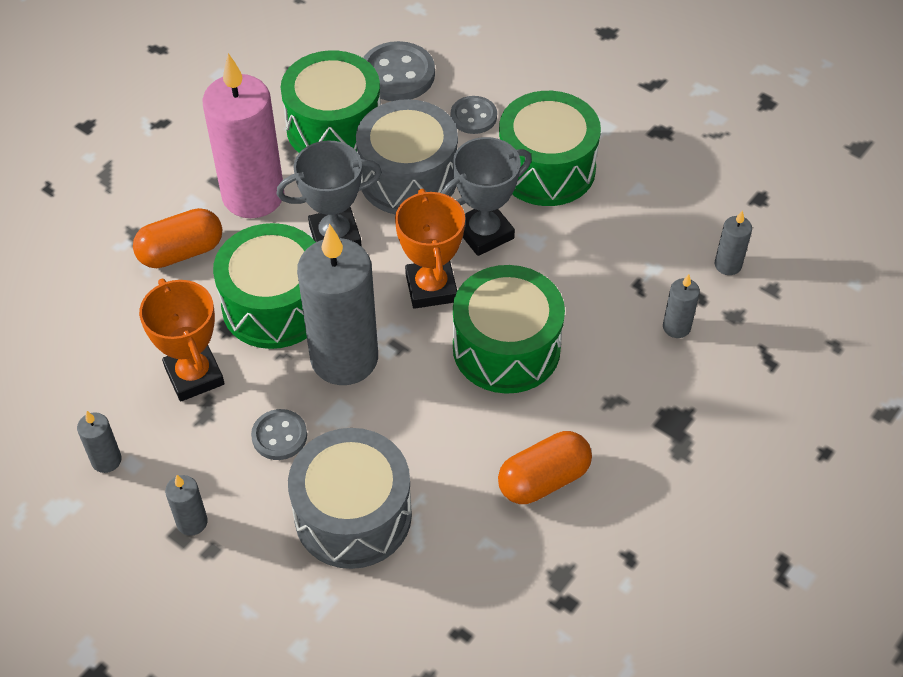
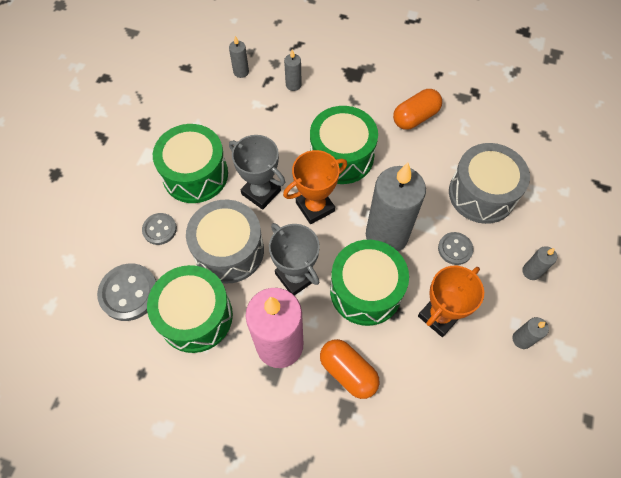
camera: 110 degrees left, 10 degrees up
(543, 479) = (415, 117): orange capsule -> orange capsule turned 75 degrees counterclockwise

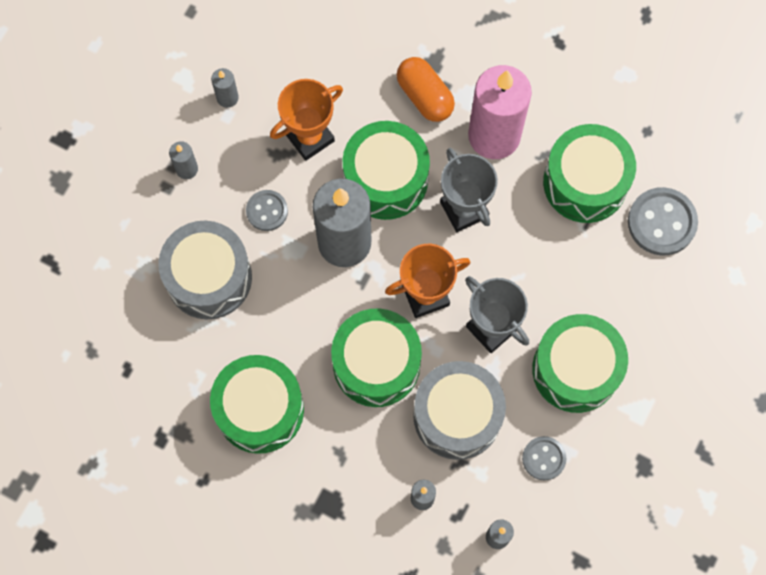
camera: 170 degrees left, 10 degrees up
(159, 229) = (624, 297): grey button -> grey button (544, 458)
(229, 250) = (540, 255): grey drum -> grey drum (457, 415)
(415, 117) = (260, 409): orange capsule -> green drum

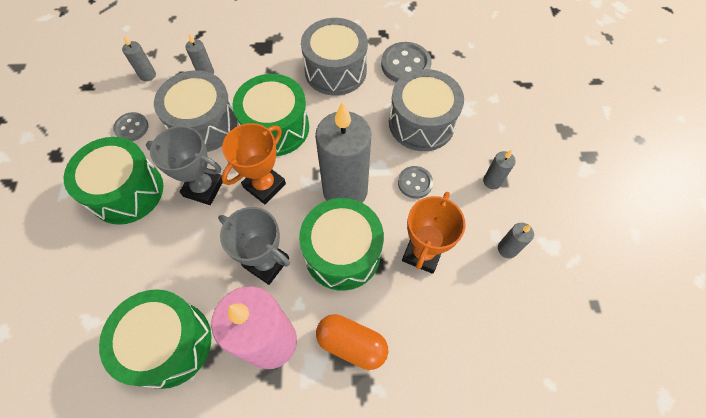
camera: 150 degrees right, 10 degrees down
(260, 409) = (335, 71): green drum -> grey drum
(661, 222) = (84, 344): grey button -> grey button (405, 65)

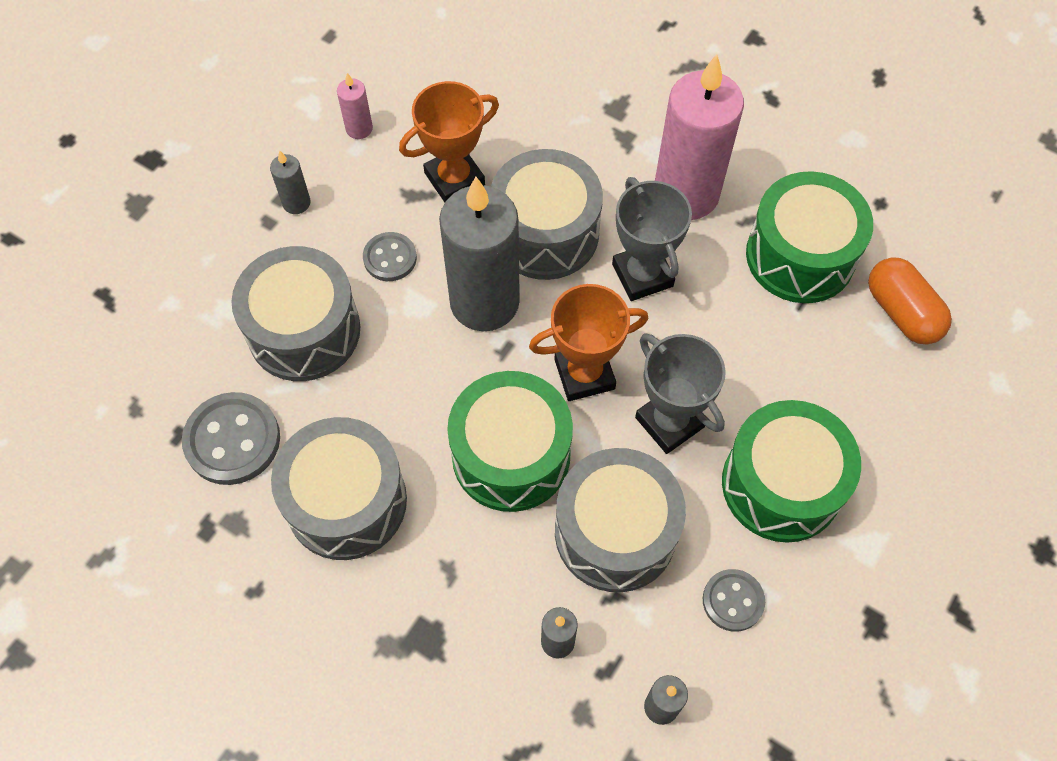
camera: 145 degrees left, 0 degrees up
(342, 253) = (545, 233): green drum -> grey drum
(351, 344) = (602, 144): orange capsule -> orange capsule (902, 312)
(507, 249) = (359, 128): grey candle -> pink candle

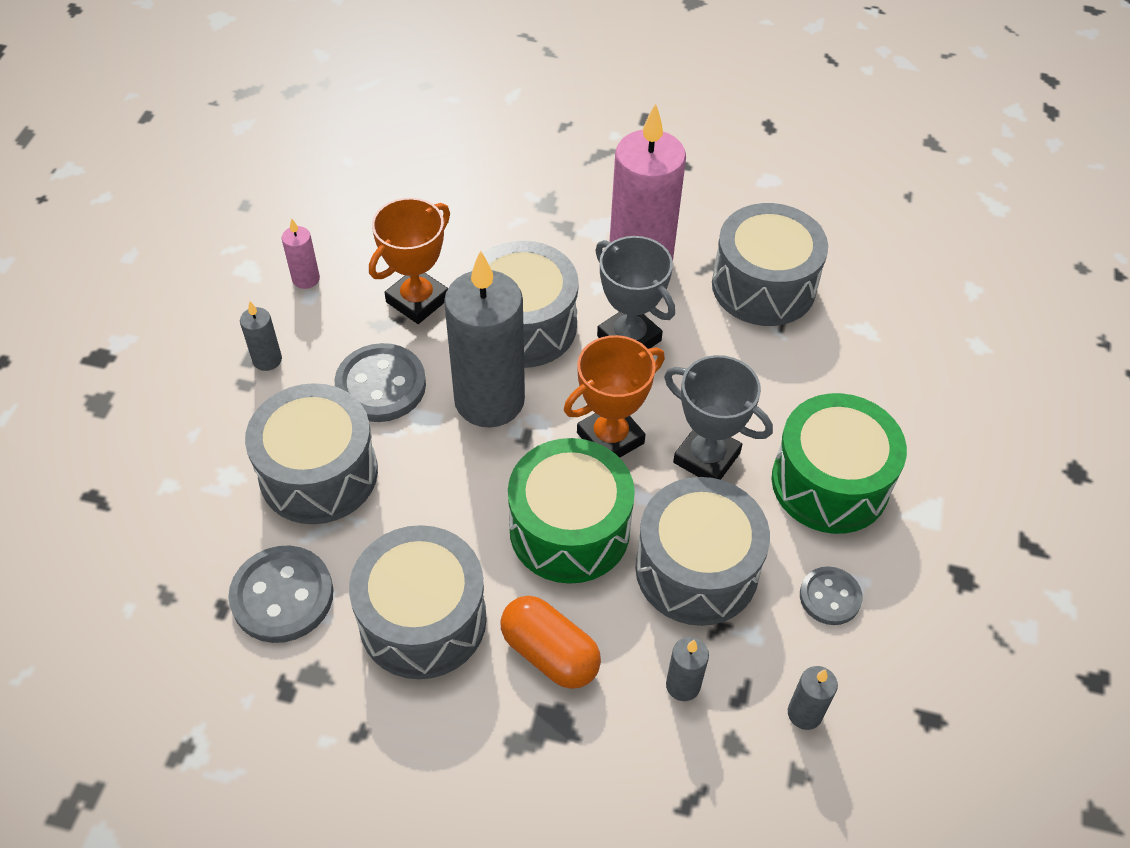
camera: 20 degrees left, 10 degrees down
(390, 258) = (381, 385): grey button -> grey button, size x1.65
(800, 255) = (763, 286): green drum -> grey drum
(902, 312) = (871, 310): orange capsule -> orange capsule (550, 653)

